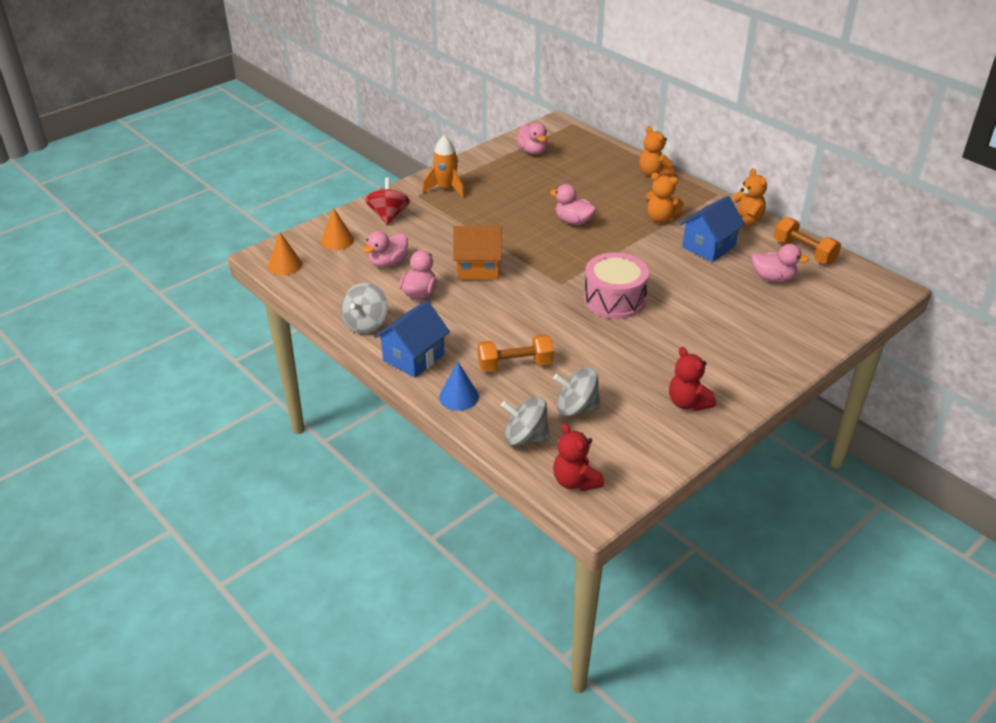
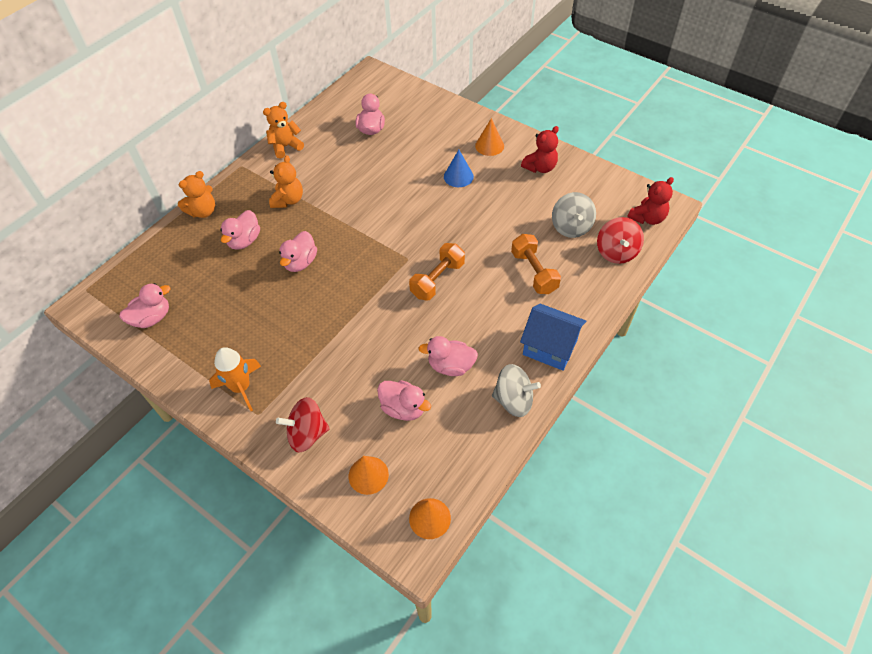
camera: 100 degrees left, 15 degrees up
(459, 397) = (588, 303): blue cone -> blue cone (458, 176)
(478, 268) = (398, 325): orange house -> none
(525, 437) = (616, 252): grey spinning top -> red spinning top
(609, 193) = (244, 241): none -> pink duck
(614, 299) = (424, 219): pink drum -> none
(708, 246) = (331, 167): blue house -> none
(735, 366) = (489, 145): none -> orange cone
(804, 252) = (330, 113): orange dumbbell -> orange dumbbell (437, 280)

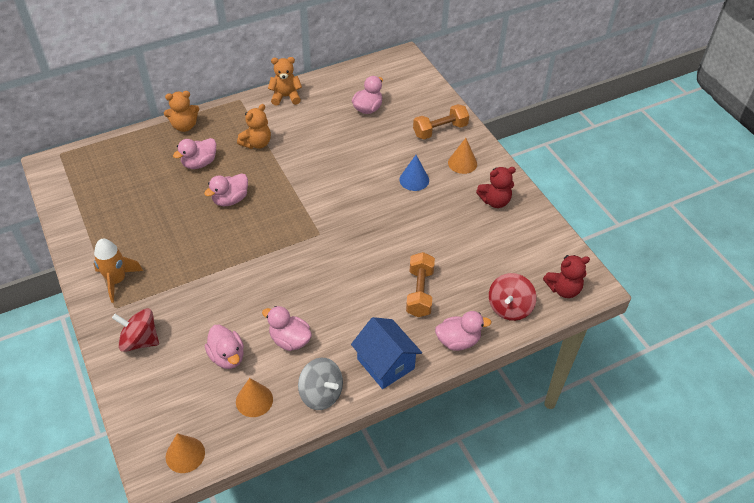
camera: 25 degrees right, 5 degrees down
(152, 318) = (90, 196): pink duck -> pink duck (458, 341)
(368, 475) = (163, 396): orange cone -> orange cone (254, 400)
(437, 280) = (331, 262): orange dumbbell -> orange dumbbell (440, 130)
(571, 227) = (484, 267): grey spinning top -> none

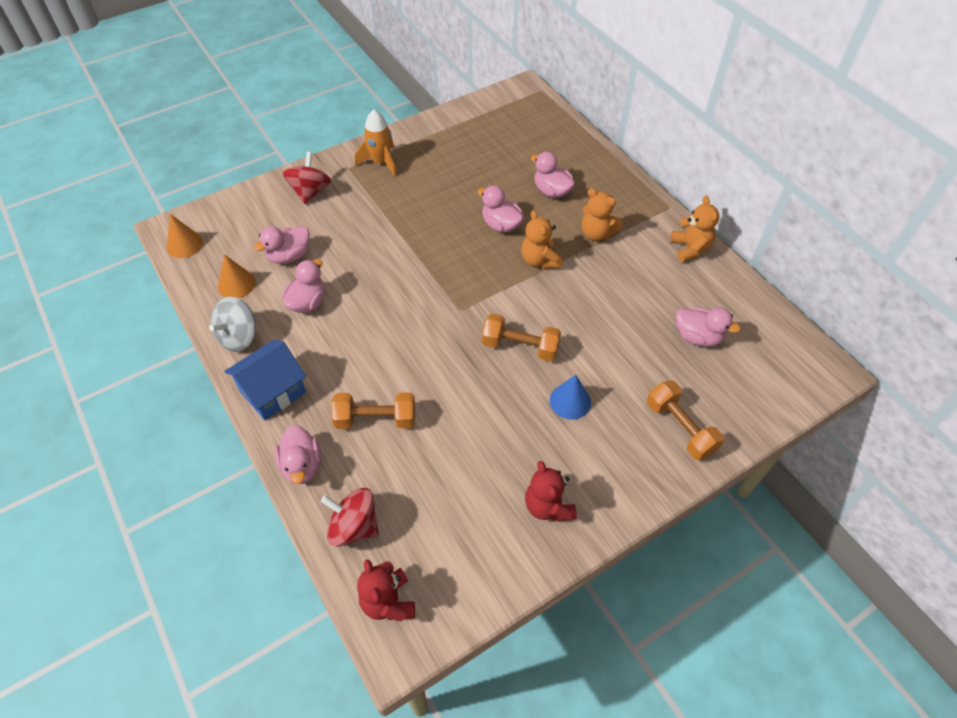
camera: 85 degrees right, 5 degrees up
(184, 126) = (608, 169): orange teddy bear -> orange teddy bear (539, 260)
(362, 201) = (520, 346): none -> orange dumbbell
(462, 163) = (618, 460): orange cone -> none

